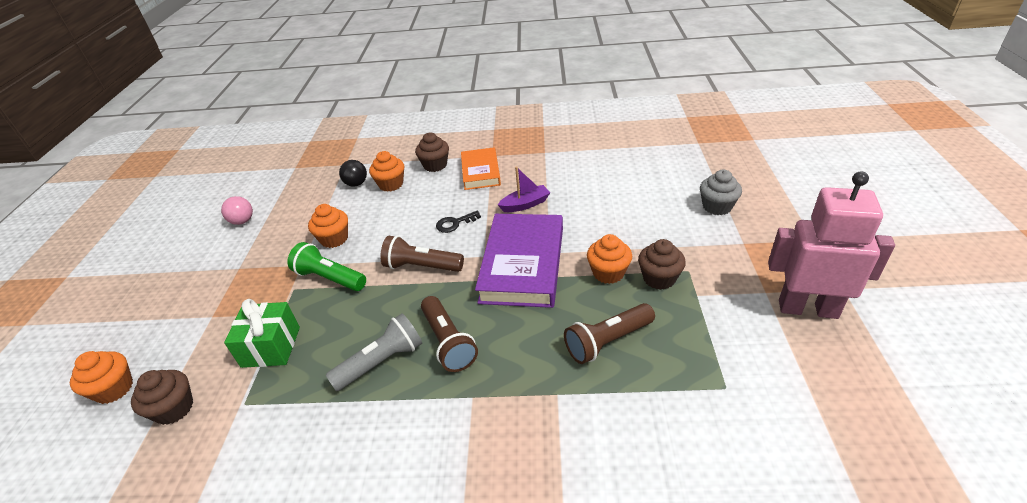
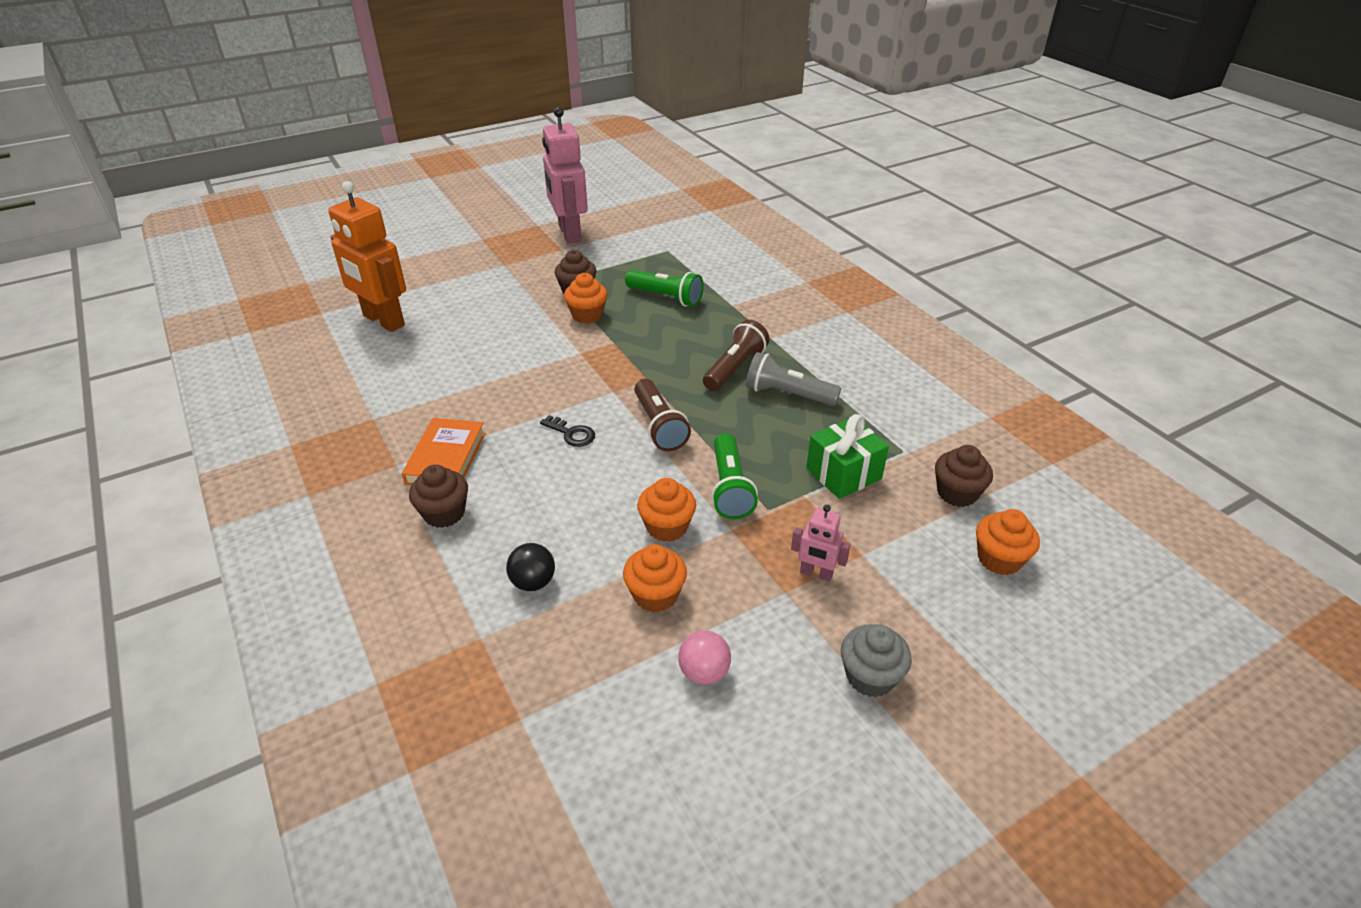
camera: 125 degrees left, 0 degrees up
(230, 287) = (816, 573): none -> pink robot
(391, 184) = (516, 538): orange cupcake -> orange cupcake (655, 595)
(480, 172) = (446, 458): orange book -> orange book turned 45 degrees counterclockwise
(522, 264) = (608, 363): purple book -> none
(525, 204) = (505, 394): purple boat -> none
(607, 341) = (666, 297): brown flashlight -> green flashlight
(668, 166) = (383, 321): none -> orange robot
(717, 207) = (453, 283): grey cupcake -> grey cupcake (870, 676)

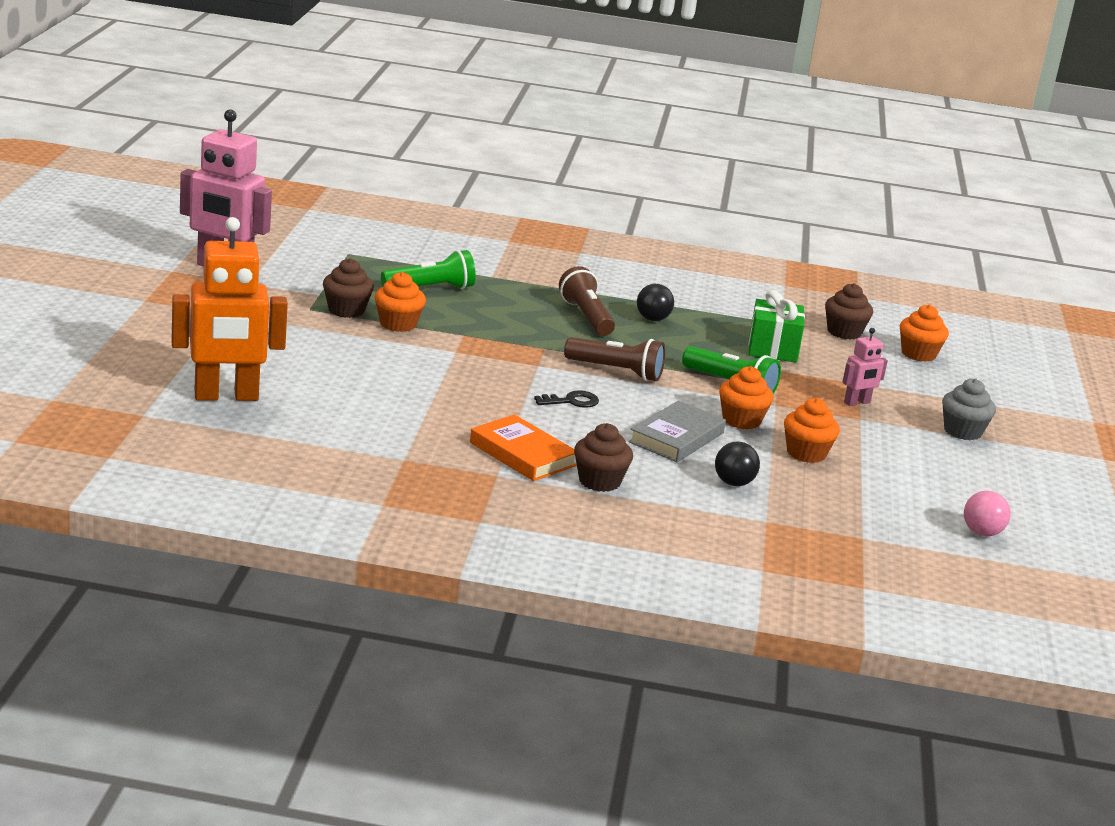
camera: 55 degrees left, 15 degrees down
(580, 510) = (676, 437): none -> grey book
(704, 672) = (897, 470): pink ball -> pink ball (982, 533)
(787, 394) = (652, 319): grey flashlight -> black ball

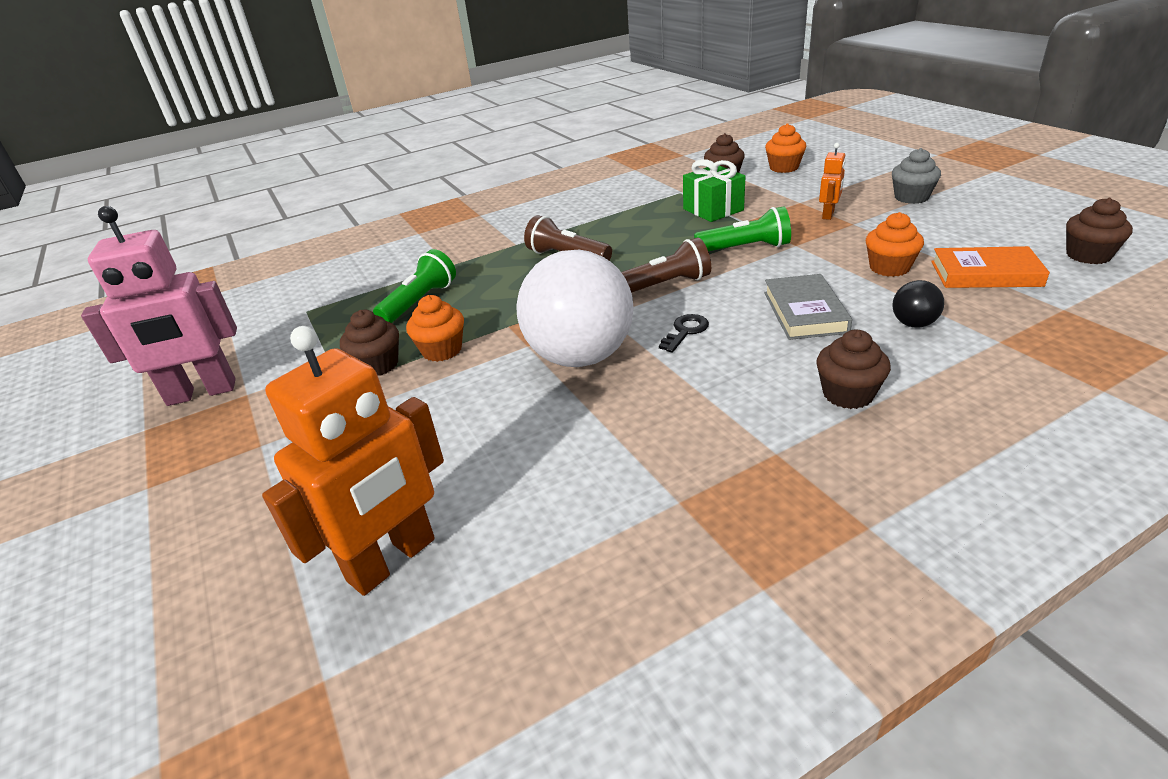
camera: 30 degrees left, 10 degrees up
(477, 375) = (580, 357): none -> white ball
(522, 454) = (750, 412): orange book -> orange book (985, 274)
(652, 319) = (609, 233): black ball -> none
(741, 420) = (806, 270): orange cupcake -> none
(857, 403) = (828, 215): pink robot -> orange robot
(982, 533) = (1088, 255): pink ball -> brown cupcake

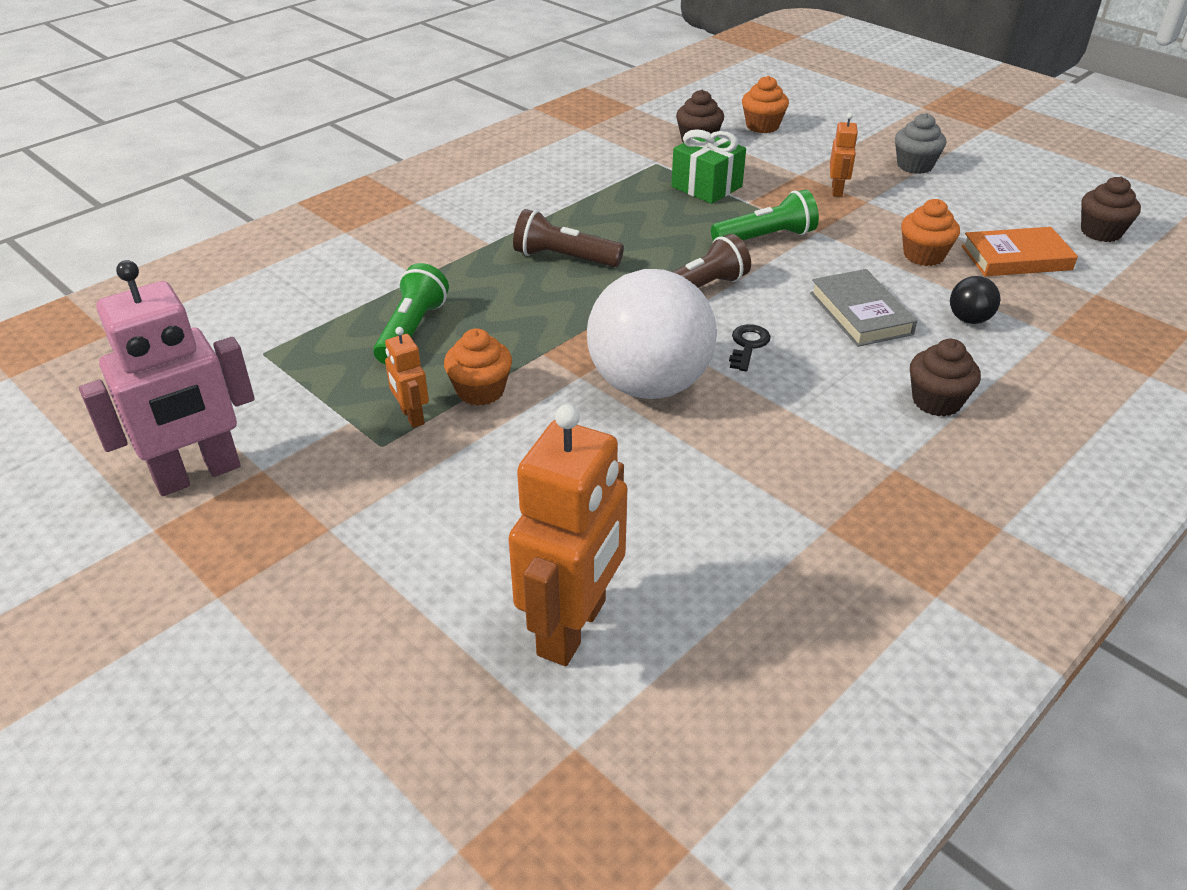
camera: 20 degrees left, 5 degrees up
(378, 365) = (411, 416): brown cupcake -> orange robot

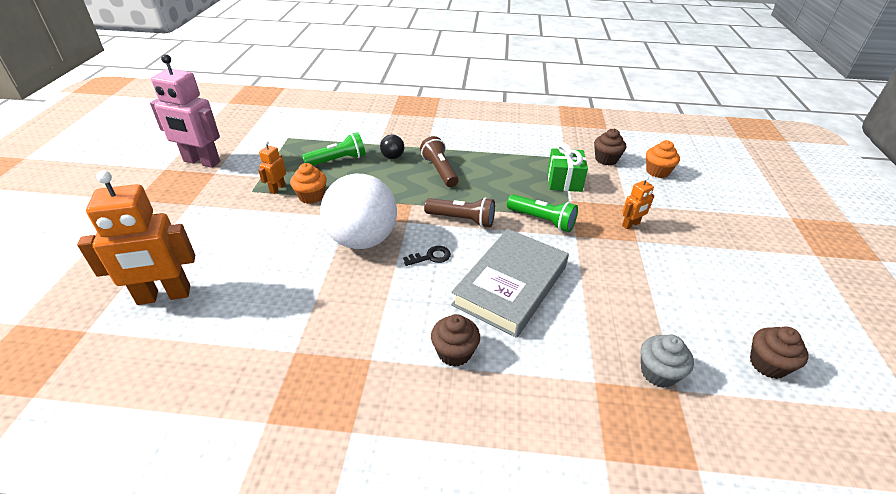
camera: 50 degrees right, 0 degrees up
(860, 313) = (510, 285): grey book -> grey book, size x1.65
(914, 165) = (710, 243): grey cupcake -> grey cupcake (658, 373)
(923, 255) = (608, 287): orange cupcake -> none
(969, 319) = (561, 334): black ball -> black ball (392, 157)
(1016, 258) = (666, 330): orange book -> none

